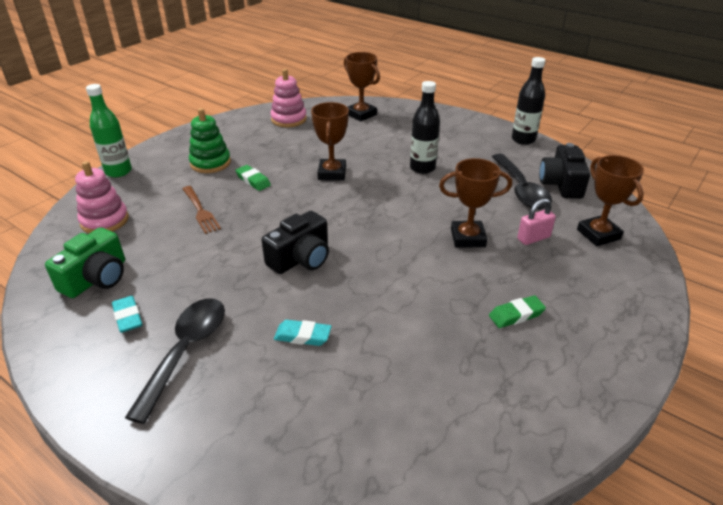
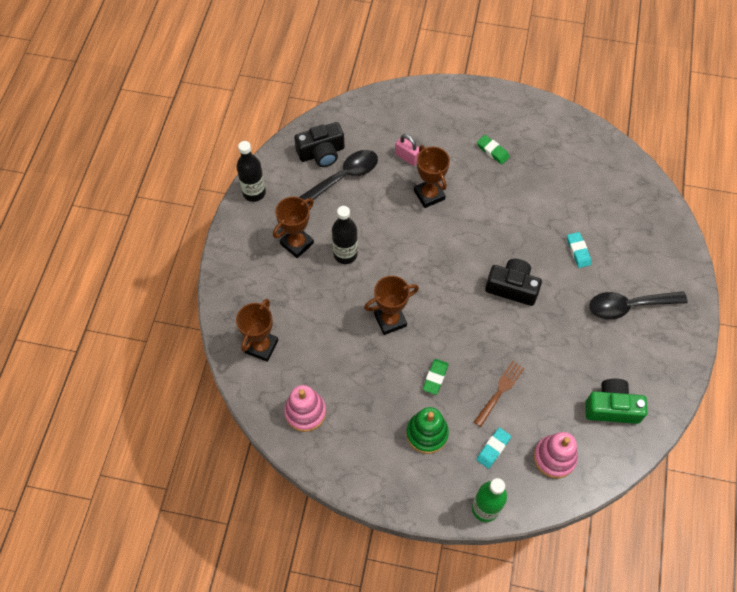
camera: 115 degrees left, 25 degrees up
(128, 317) = (628, 358): turquoise eraser -> turquoise eraser (493, 449)
(598, 234) = (381, 122): brown trophy -> brown trophy (297, 244)

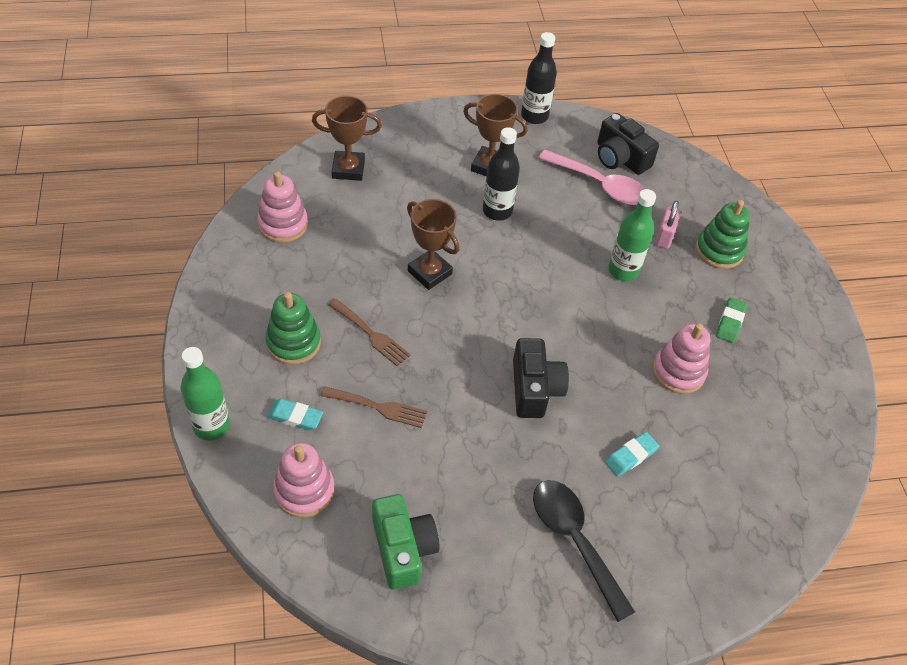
camera: 65 degrees right, 10 degrees down
(344, 177) = (600, 185): black spoon -> pink spoon
(429, 195) = (623, 270): brown trophy -> green bottle
(430, 130) = (719, 250): none -> green stacking toy
(435, 377) = (371, 334): green eraser -> brown fork
(522, 198) = (678, 372): none -> pink stacking toy

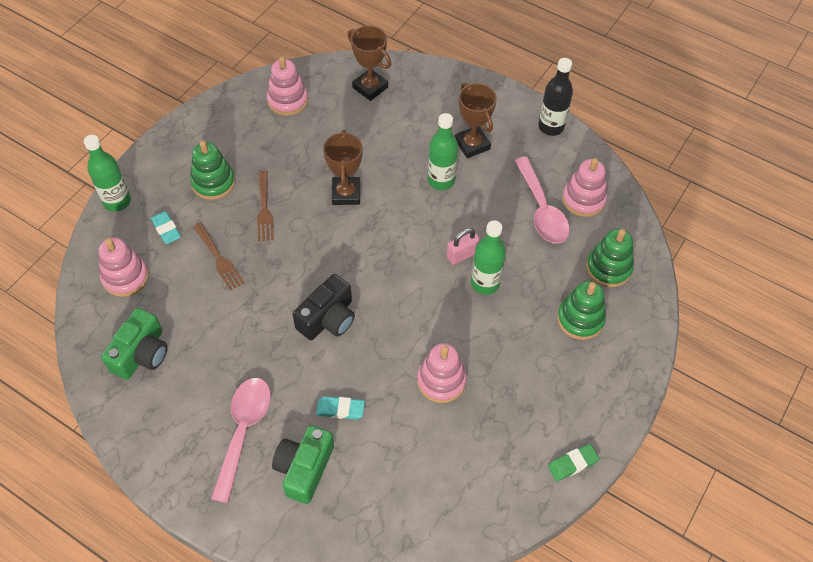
camera: 45 degrees right, 5 degrees up
(497, 211) = (441, 180): black bottle -> green bottle
(574, 540) = (243, 431): black spoon -> pink spoon
(620, 158) = (583, 199): black camera -> pink stacking toy
(659, 529) = (304, 468): none -> green camera
(664, 237) = (547, 280): pink padlock -> pink padlock (462, 255)
(695, 198) = (608, 268): none -> green stacking toy
(730, 322) = (523, 376): green eraser -> green eraser (572, 464)

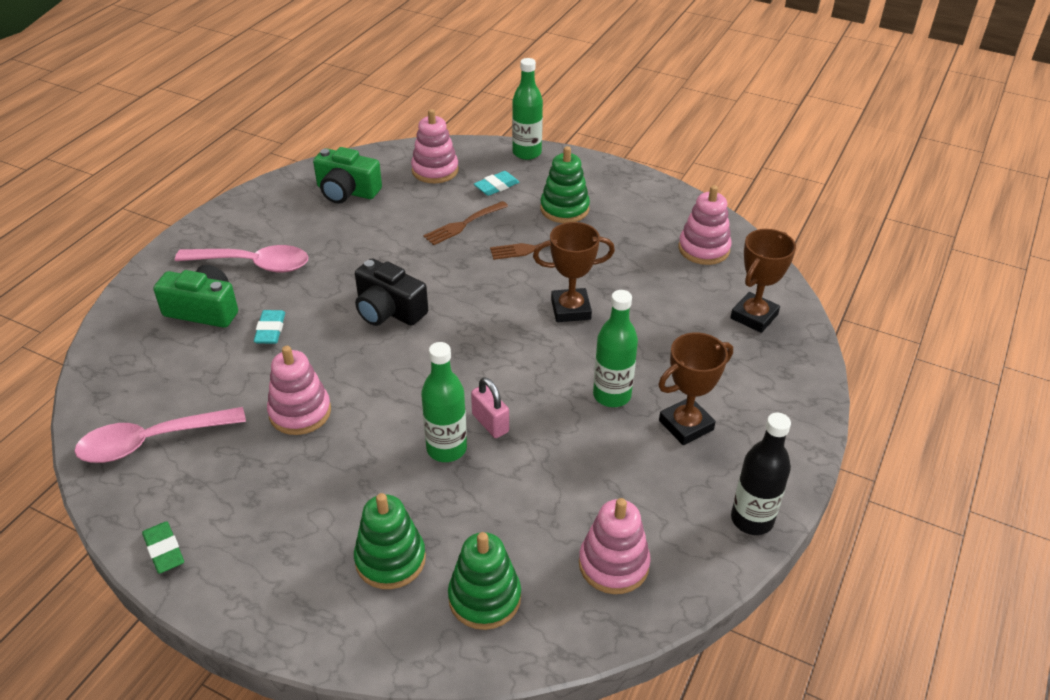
camera: 85 degrees right, 15 degrees down
(542, 210) = (583, 510): pink spoon -> pink spoon (151, 442)

